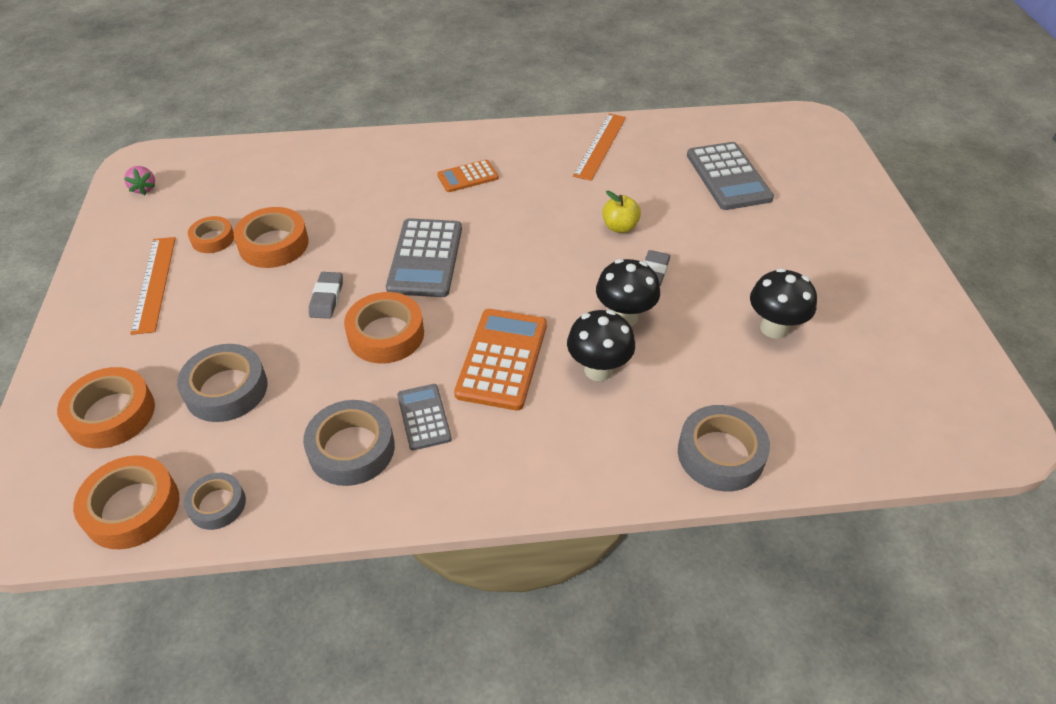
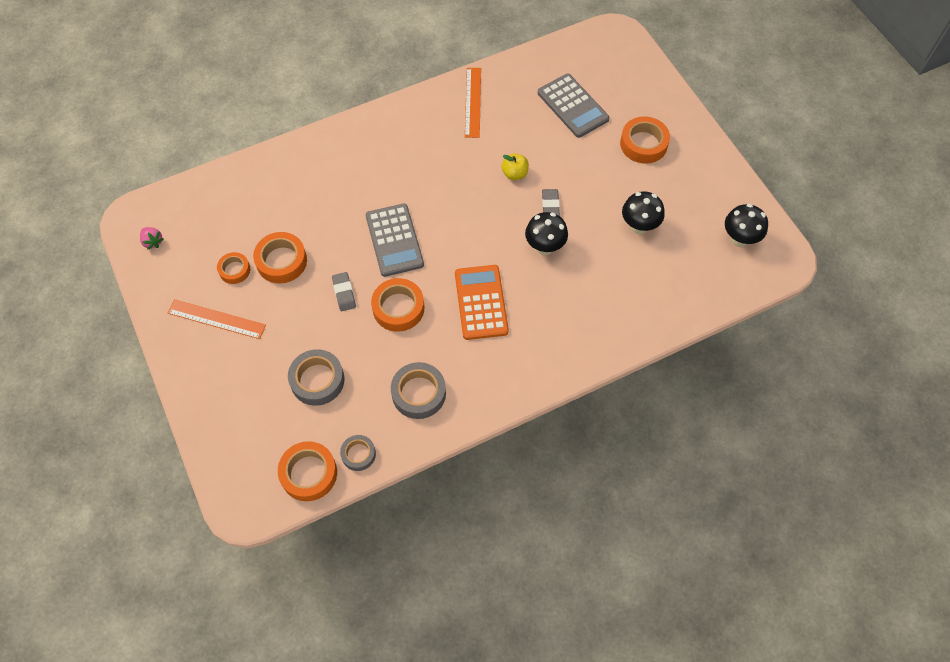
camera: 20 degrees left, 15 degrees up
(111, 414) = (254, 421): orange tape -> orange tape (643, 144)
(154, 283) = (216, 319): orange ruler -> orange ruler turned 45 degrees counterclockwise
(423, 417) = (451, 358): grey calculator -> none
(468, 177) = (389, 159): orange calculator -> none
(598, 370) = (543, 291): black mushroom -> black mushroom (739, 239)
(720, 454) = (634, 325): grey tape -> none

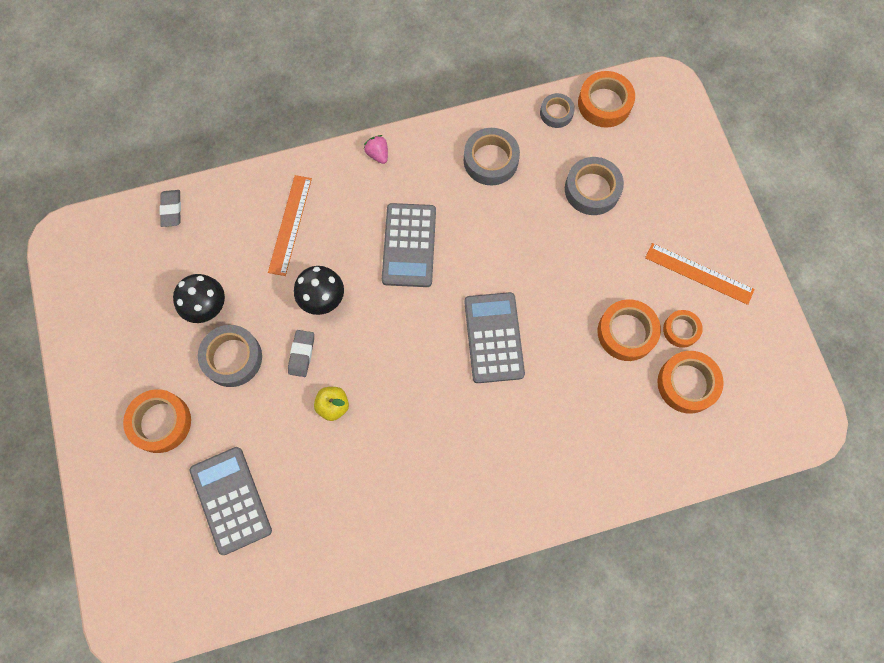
camera: 170 degrees left, 10 degrees up
(153, 242) = (779, 384): pink strawberry -> pink strawberry (378, 154)
(344, 293) = (557, 281): grey eraser -> grey eraser (171, 210)
(398, 308) = (499, 253): orange tape -> orange tape (687, 384)
(473, 102) = (361, 531): orange ruler -> orange ruler (290, 225)
(481, 302) = (409, 245): orange calculator -> grey calculator
(605, 194) = (232, 358): none -> grey tape
(739, 239) = (101, 273): black mushroom -> none

